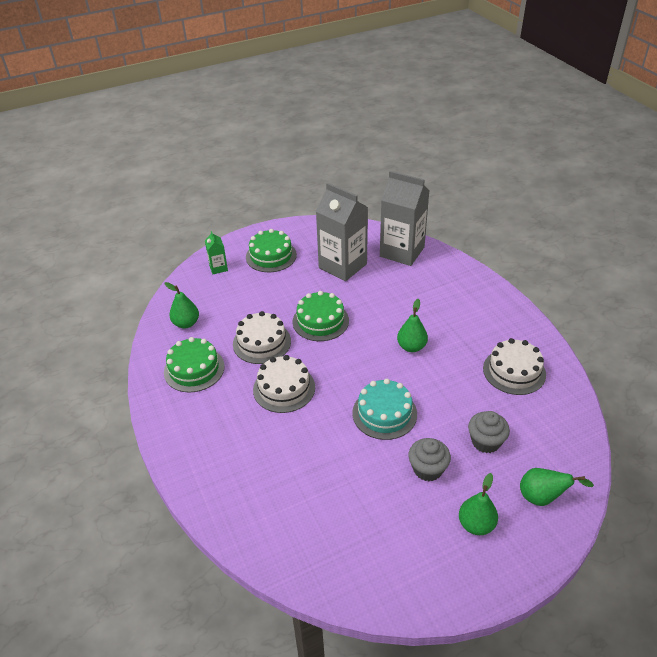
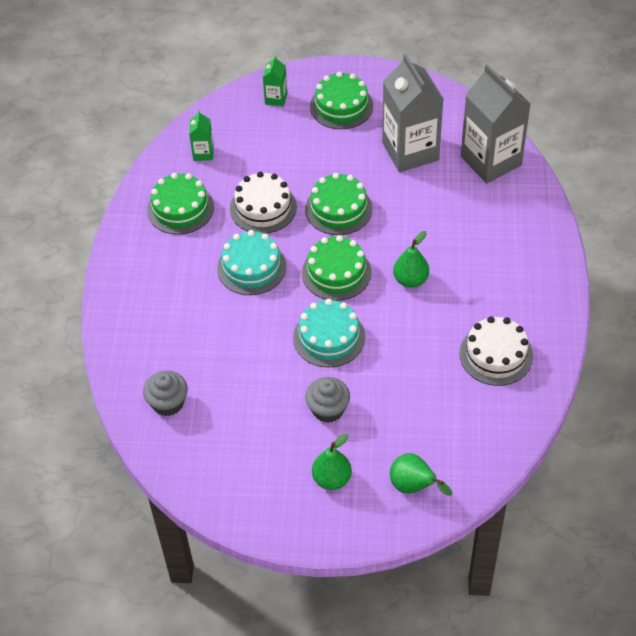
camera: 30 degrees right, 10 degrees up
(186, 323) = (203, 153): green pear -> green carton
(284, 388) = (251, 267): white cake -> turquoise cake
(353, 364) = (336, 272): none -> green cake
(485, 441) = (404, 411): grey cupcake -> grey cupcake (168, 403)

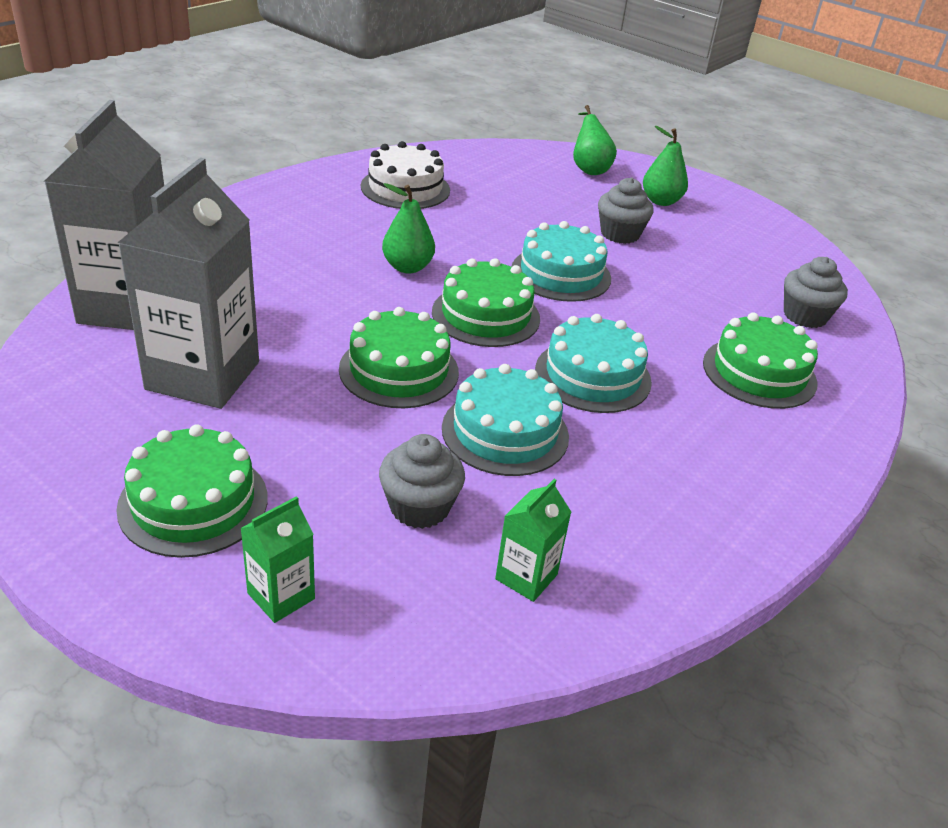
camera: 150 degrees left, 15 degrees down
(180, 208) = (643, 507): green cake -> green cake (759, 373)
(263, 207) = (505, 432): white cake -> turquoise cake
(264, 154) = (419, 507): none -> grey cupcake

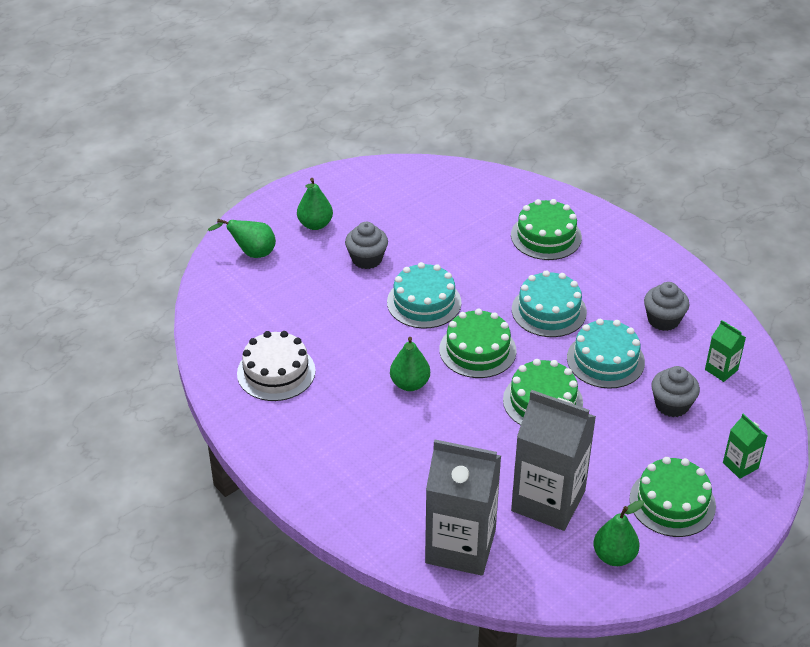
camera: 75 degrees left, 5 degrees up
(88, 437) = (614, 556): none -> green pear
(805, 316) = (483, 197): grey cupcake -> grey cupcake (663, 320)

